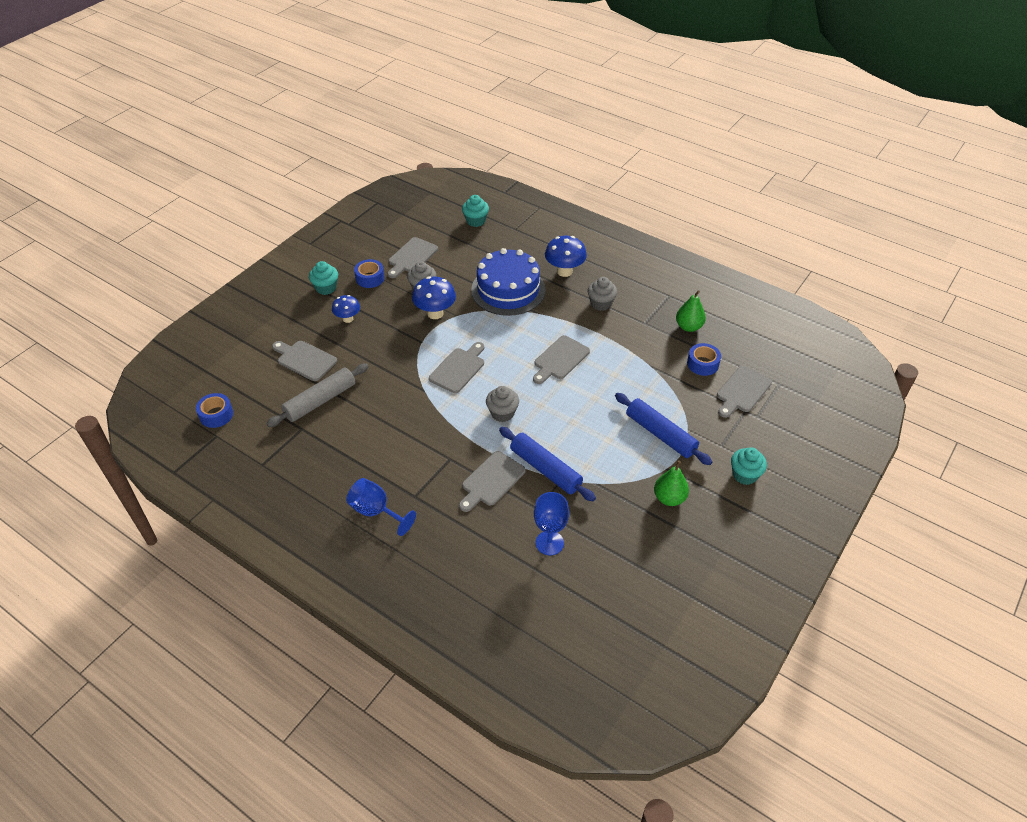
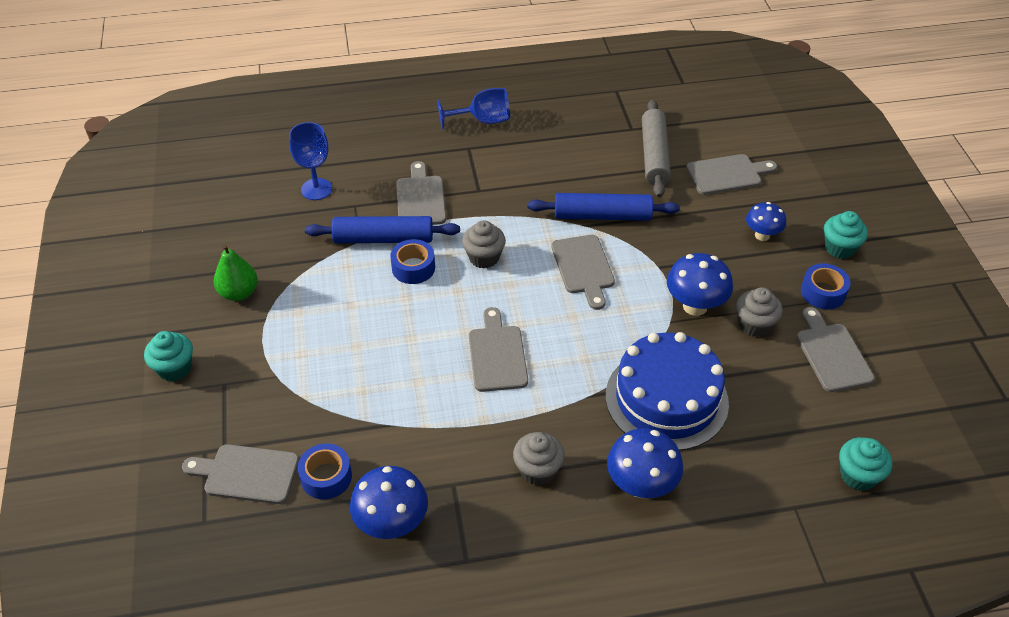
camera: 135 degrees right, 0 degrees up
(216, 415) = (710, 93): blue tape -> blue tape (413, 268)
(660, 434) = (302, 349): blue rolling pin -> blue rolling pin (602, 216)
(688, 327) = (392, 524): green pear -> blue mushroom
(742, 391) = (247, 473): grey cutting board -> grey cutting board turned 75 degrees counterclockwise

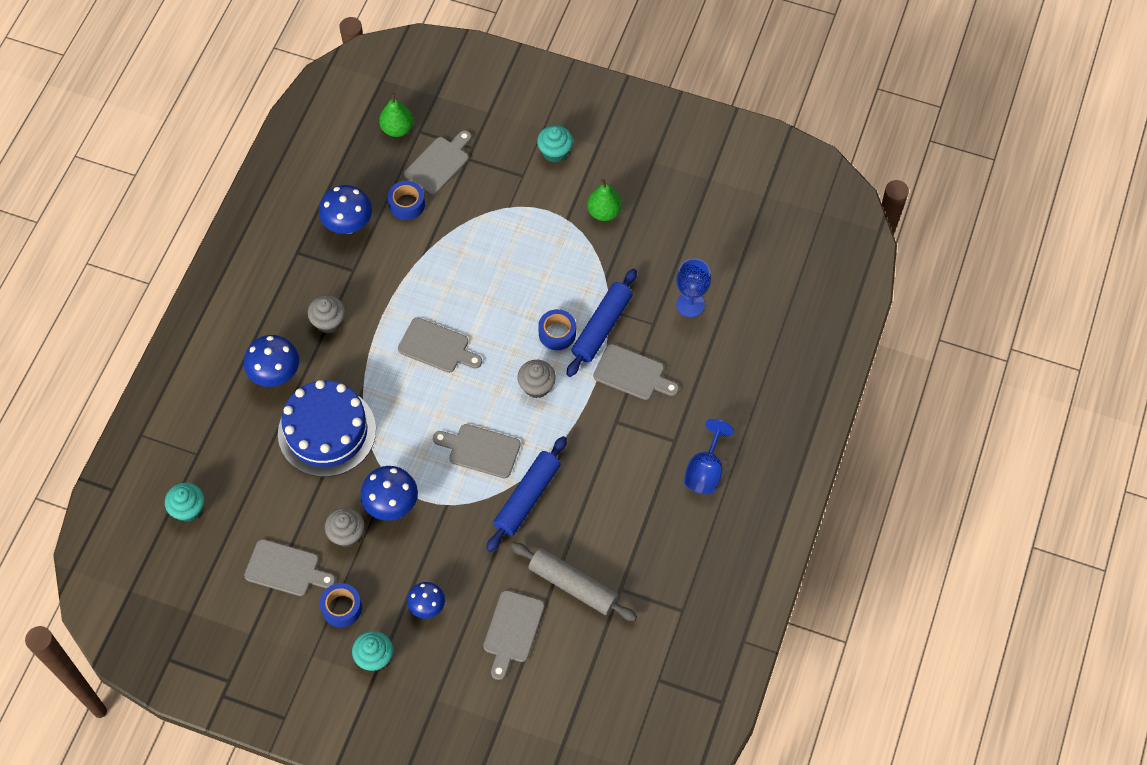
camera: 120 degrees right, 15 degrees up
(211, 549) = (397, 129): none -> green pear

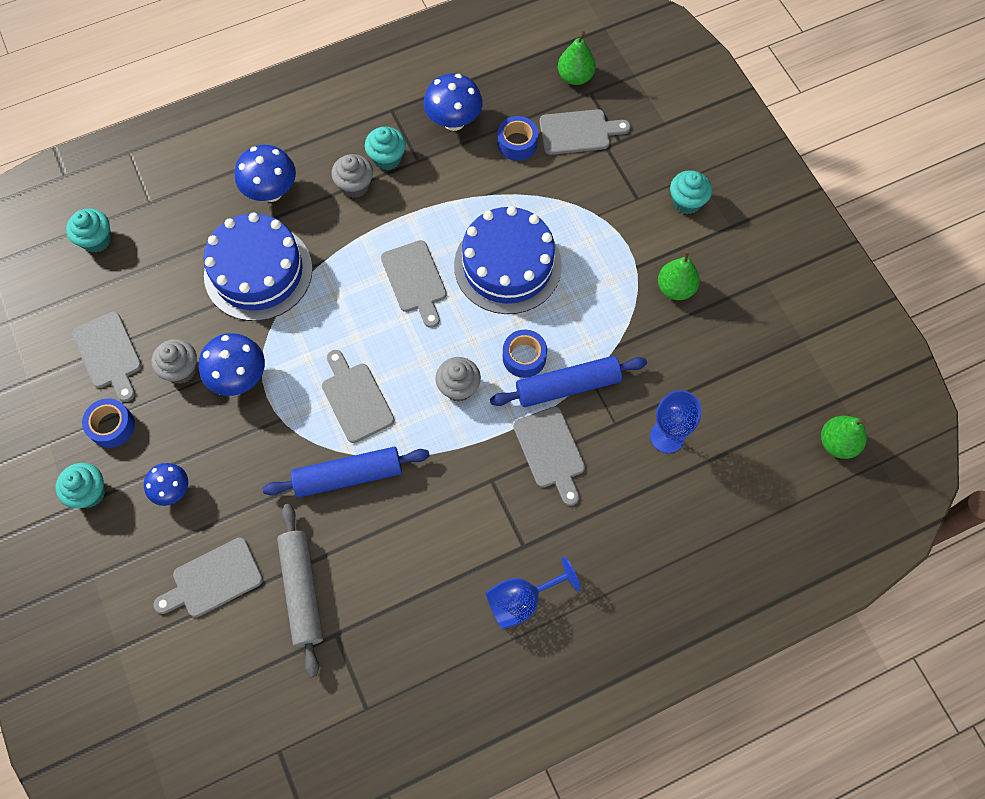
camera: 45 degrees right, 5 degrees up
(330, 286) = (387, 158): none -> turquoise cupcake
(486, 287) = (507, 265): none -> blue cake
(788, 223) = (837, 443): none -> green pear

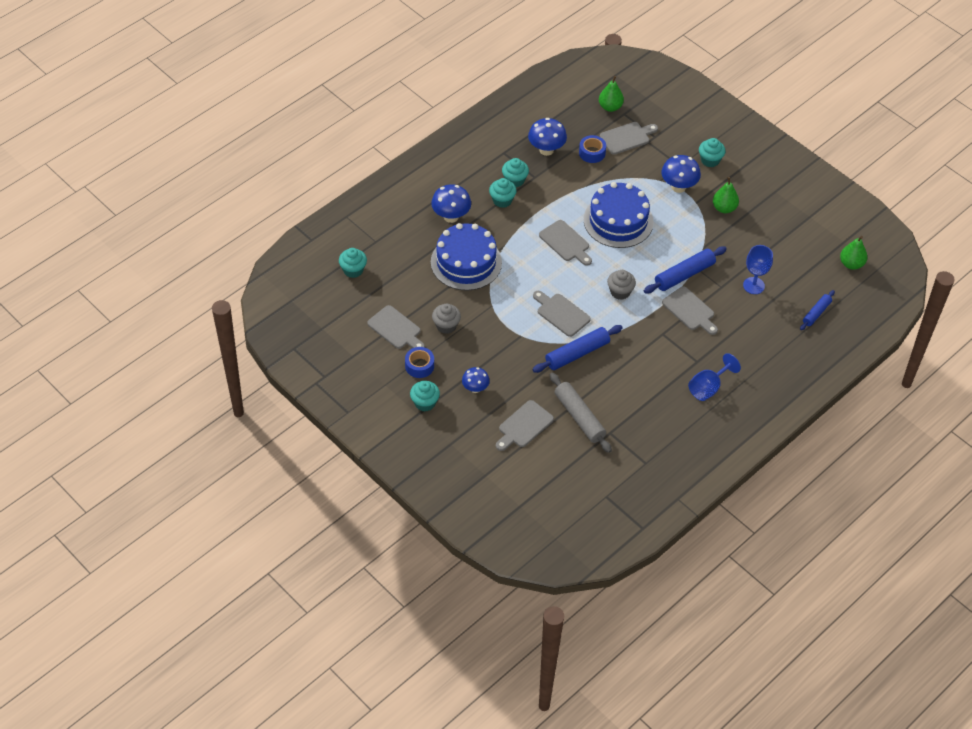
camera: 20 degrees left, 15 degrees down
(239, 378) = (485, 321): blue mushroom -> blue mushroom (678, 187)
(355, 185) = (502, 200): grey cupcake -> turquoise cupcake
(524, 357) = (651, 266): blue tape -> none
(747, 515) = (816, 313): none -> blue rolling pin

